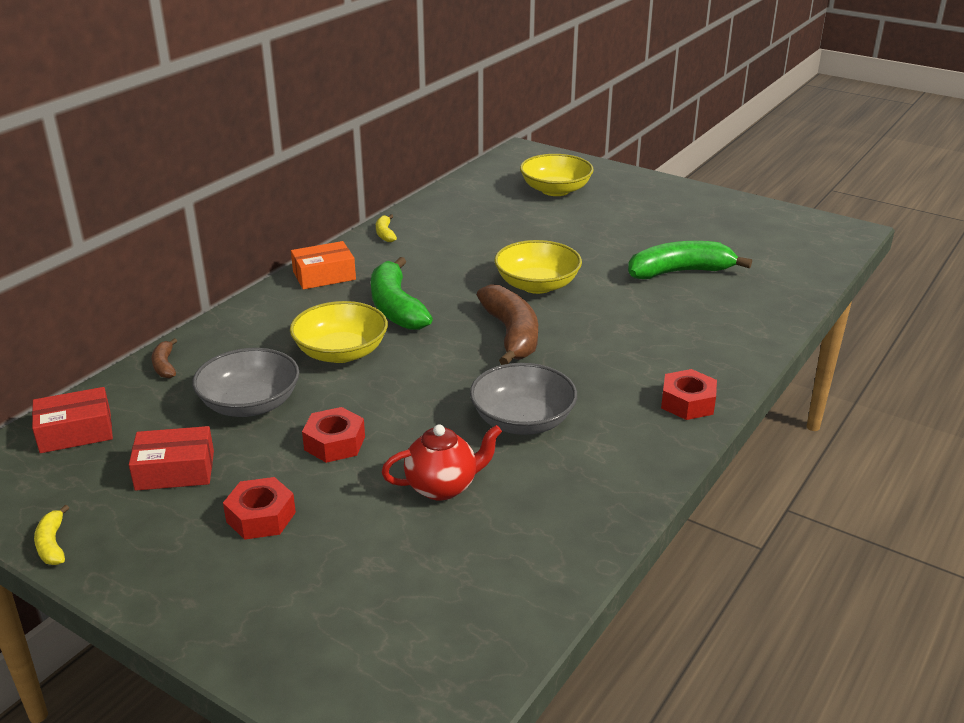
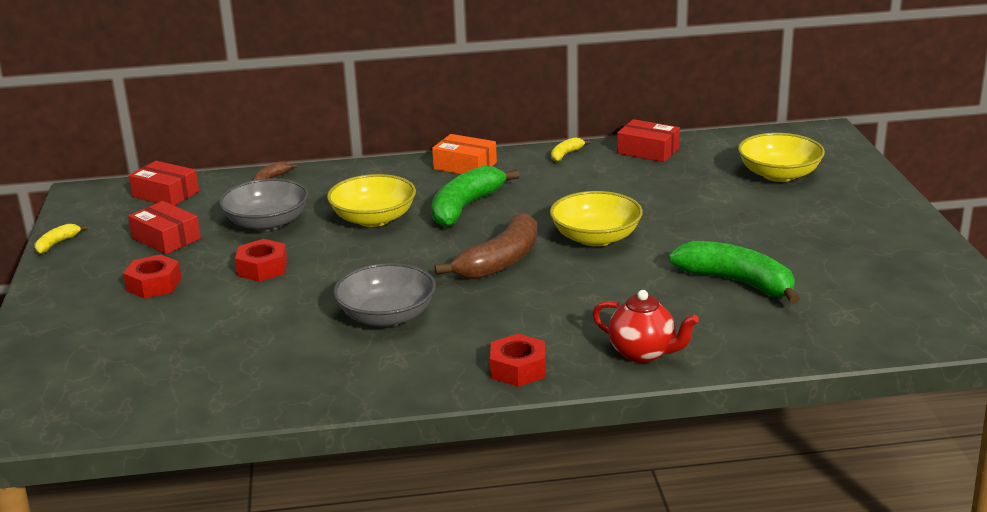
camera: 50 degrees right, 5 degrees down
(438, 207) = (648, 151): none -> red box
(442, 487) = (263, 324): red teapot -> red teapot (643, 353)

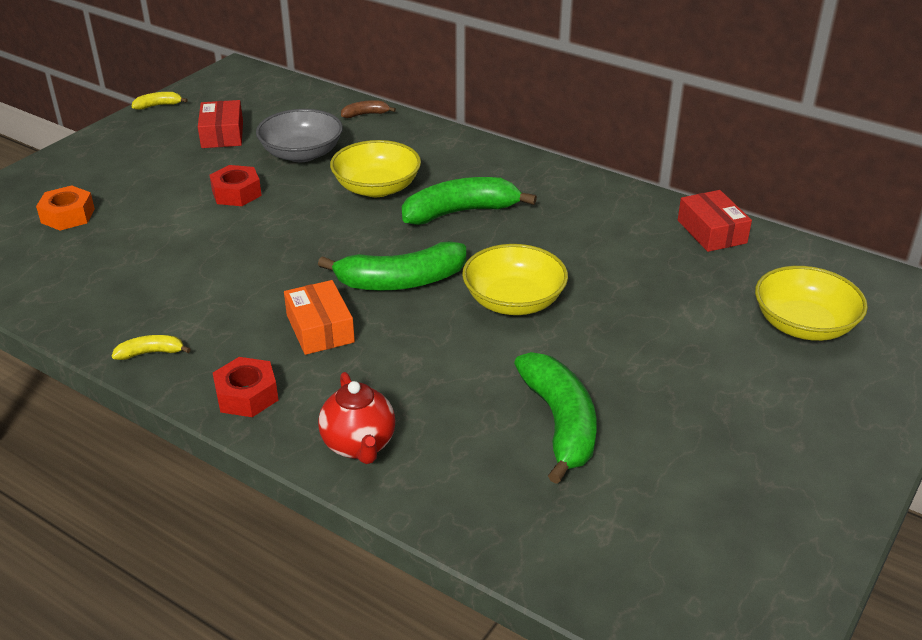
camera: 40 degrees right, 10 degrees up
(133, 345) = (68, 215): none -> orange nut
(154, 284) = (155, 170): red nut -> none
(166, 194) = (281, 95): red box -> none
(387, 316) = (242, 285): grey bowl -> none
(465, 166) = (525, 170): orange box -> orange box (320, 328)
(500, 261) = (401, 281): brown banana -> green banana
(566, 154) = (629, 199): yellow banana -> yellow banana (151, 353)

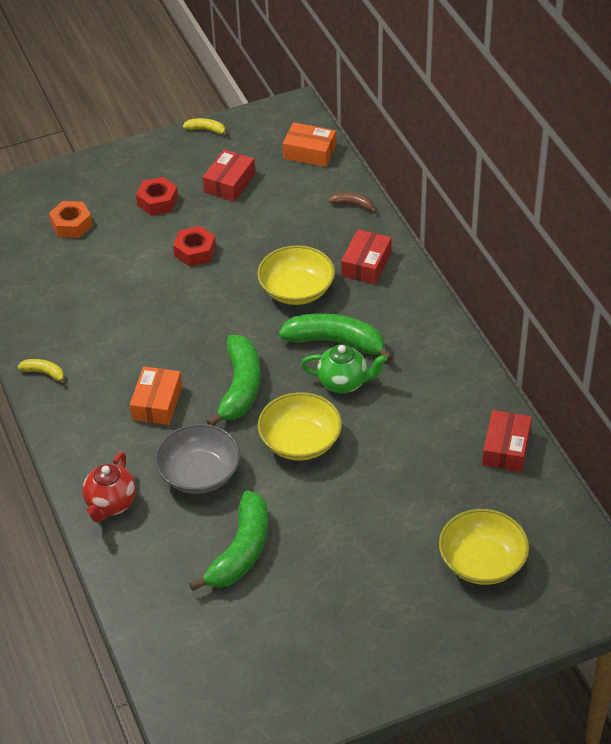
camera: 35 degrees right, 10 degrees up
(247, 395) = (76, 434): red nut -> red nut (157, 201)
(283, 92) = (309, 152): none -> orange box
(302, 154) = (271, 229): grey bowl -> grey bowl (199, 474)
(401, 281) = (240, 387): green banana -> green banana turned 105 degrees counterclockwise
(425, 149) = (366, 264): none -> red box
(504, 239) = (344, 383): none -> green teapot

